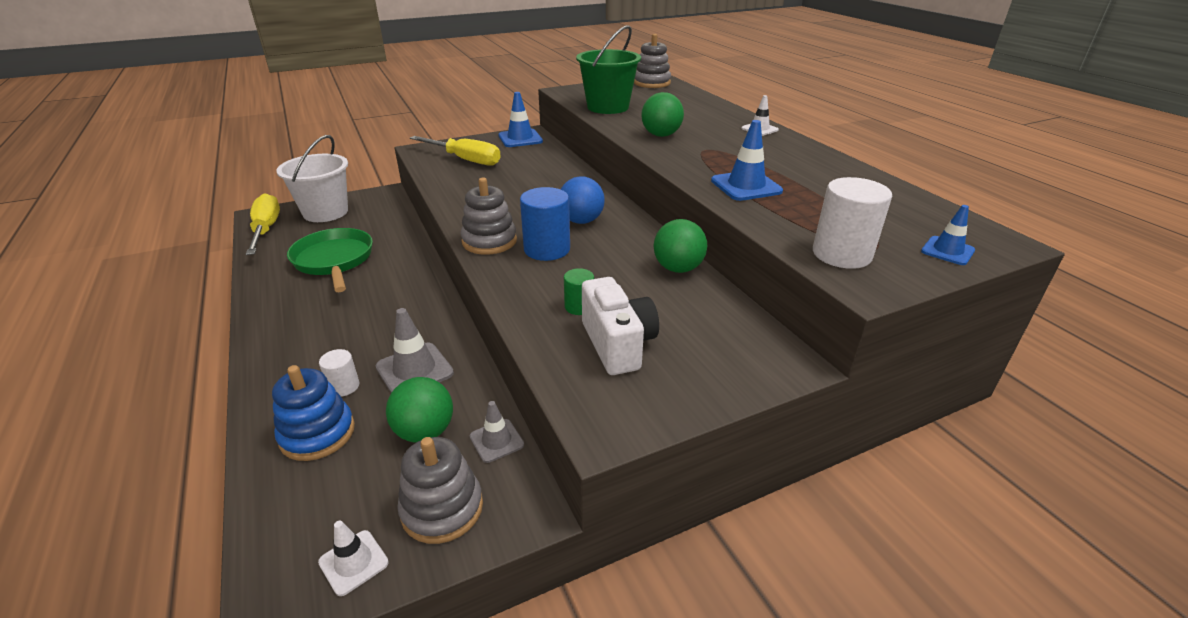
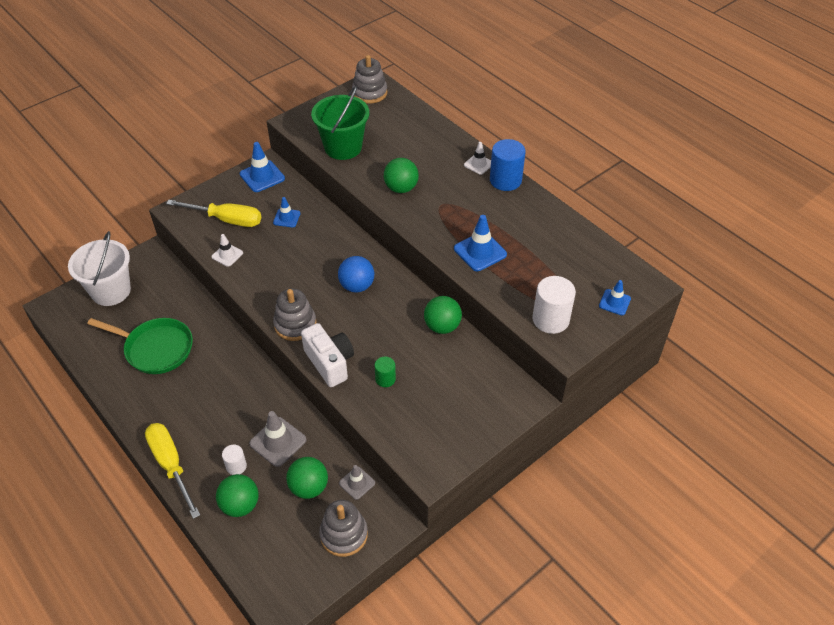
camera: 15 degrees left, 15 degrees up
(266, 229) = (71, 324): yellow screwdriver -> yellow screwdriver (171, 465)
(317, 434) = (240, 505): blue stacking toy -> green ball
(334, 260) = (155, 349): green pan -> green pan turned 150 degrees clockwise
(353, 562) = (309, 577): white traffic cone -> white traffic cone (227, 255)
(529, 165) = (286, 218): none -> blue traffic cone
(547, 249) = (342, 325): blue cylinder -> blue cylinder (505, 180)
(617, 344) = (420, 407): white camera -> white camera (330, 363)

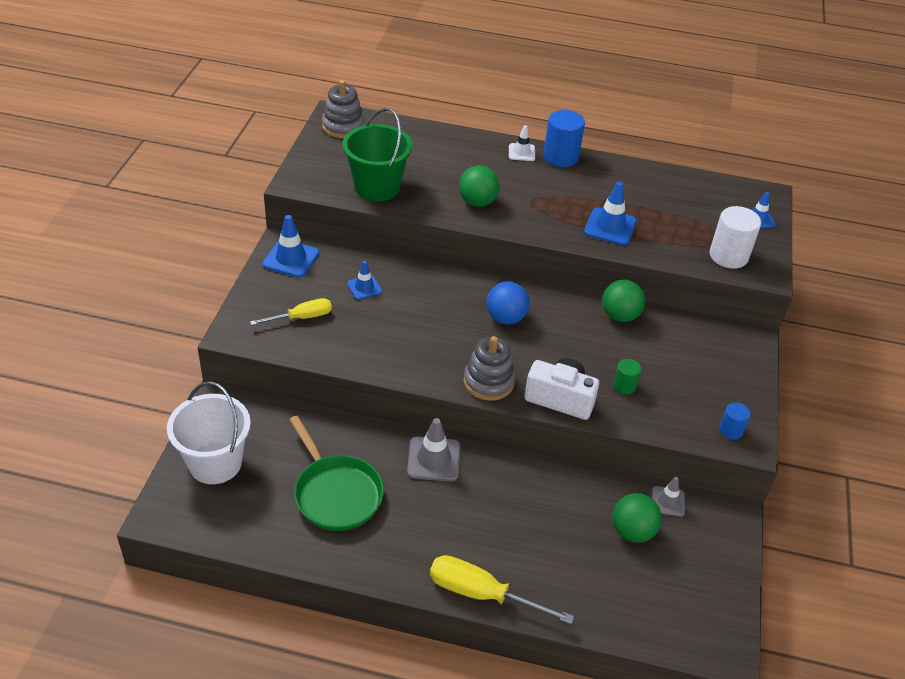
camera: 40 degrees left, 5 degrees down
(155, 349) = (336, 493): green pan -> green pan turned 75 degrees clockwise
(226, 220) = (302, 317): yellow screwdriver -> yellow screwdriver, size x0.65
(227, 255) = (343, 351): white traffic cone -> none
(236, 466) = (546, 554): white cylinder -> none
(240, 505) = (590, 587): green ball -> none
(278, 442) = (559, 508): grey traffic cone -> grey traffic cone (433, 459)
(344, 534) = (706, 552): grey stacking toy -> none
(427, 456) = (730, 430): none -> blue cylinder

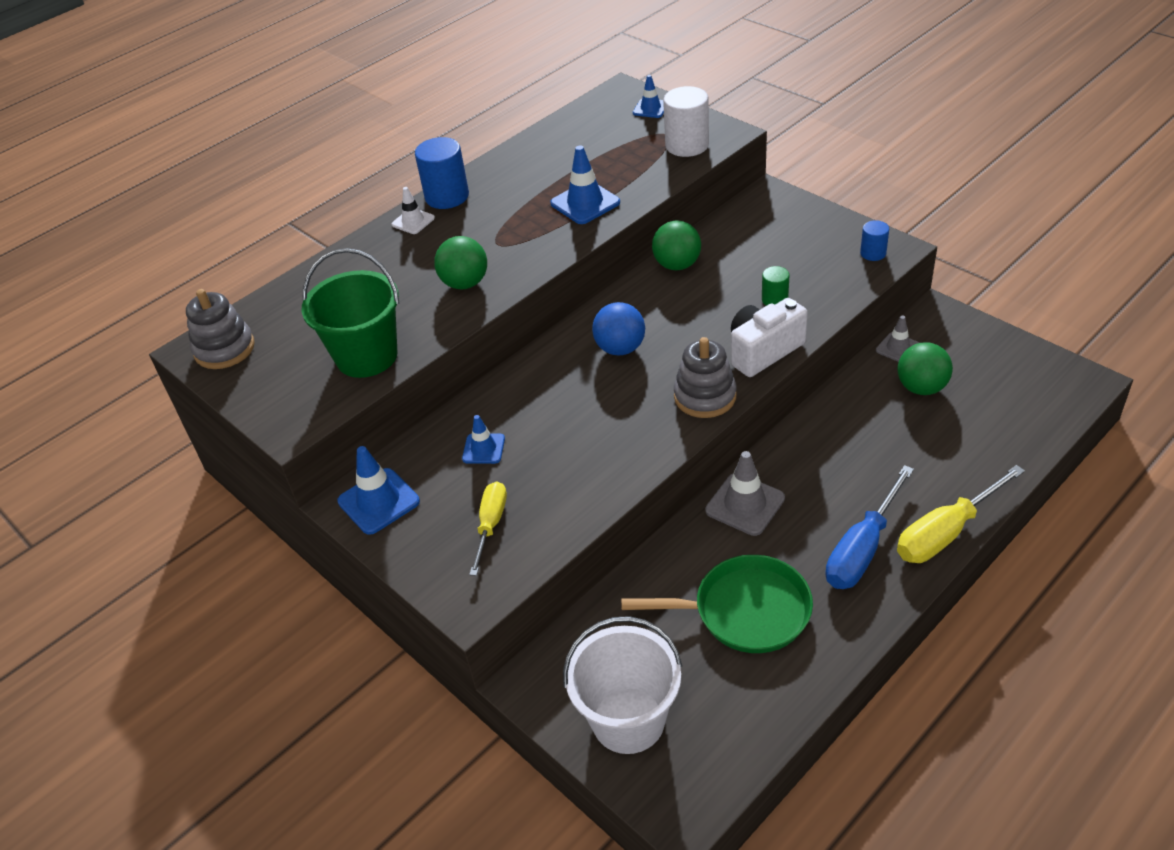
camera: 50 degrees left, 0 degrees up
(433, 544) = (862, 549): none -> blue screwdriver

